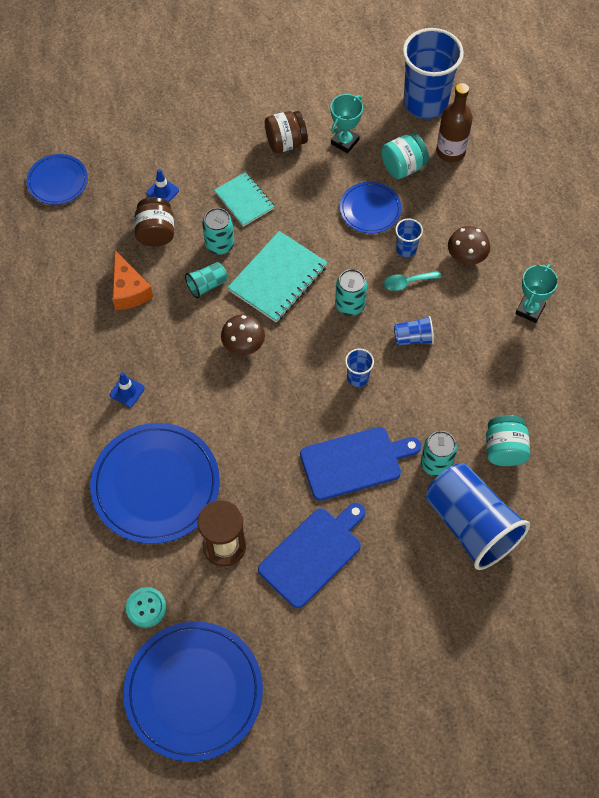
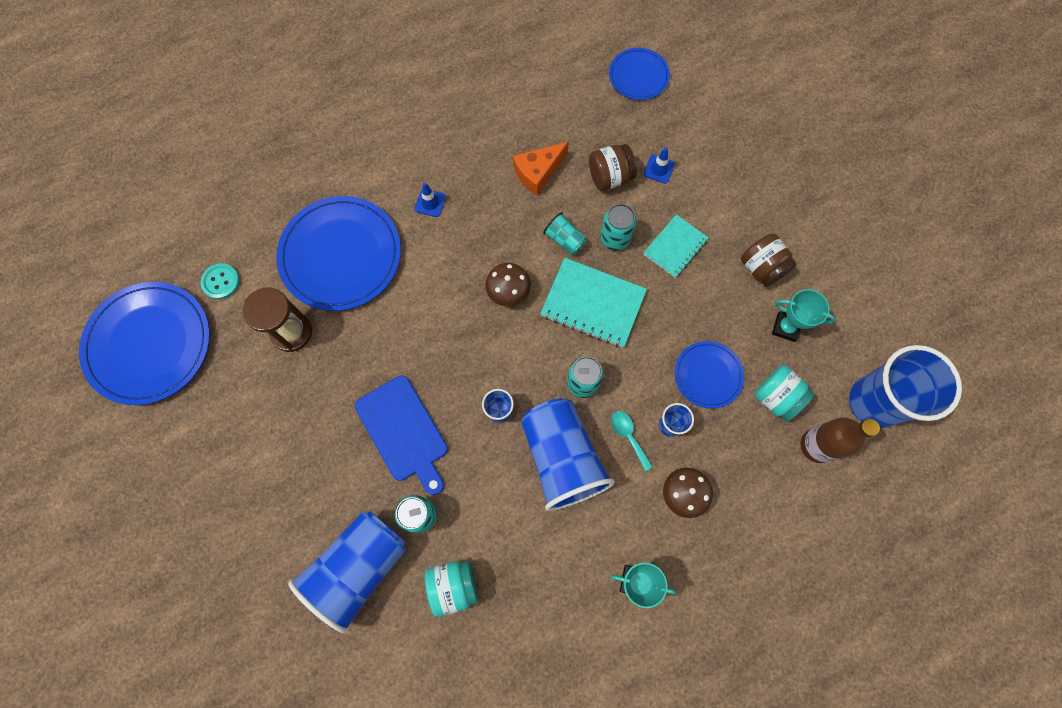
camera: 75 degrees right, 10 degrees up
(313, 554) = (298, 415): blue cutting board -> none
(413, 338) = (562, 458): blue cup -> blue cup, size x2.29

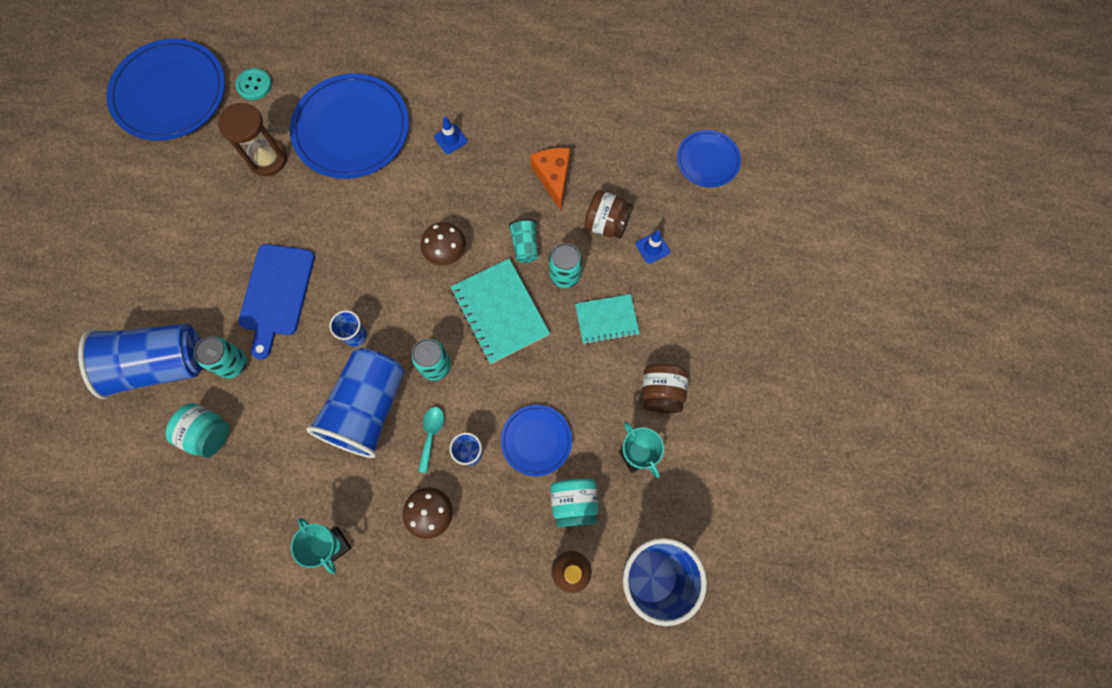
camera: 40 degrees right, 0 degrees up
(538, 172) = (553, 177): orange cheese -> orange cheese turned 75 degrees clockwise

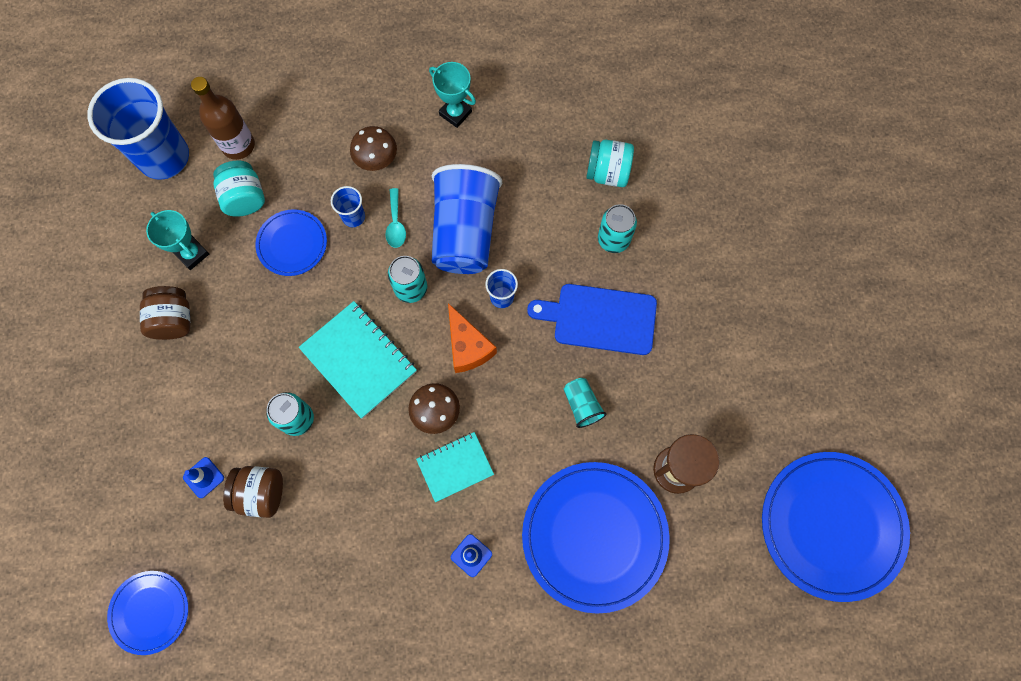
camera: 165 degrees right, 0 degrees up
(160, 364) = (683, 221): blue cup -> none
(254, 85) = (736, 565): turquoise button -> none
(276, 294) = (600, 318): blue cutting board -> blue cutting board turned 75 degrees counterclockwise
(525, 245) = (349, 442): turquoise cup -> turquoise cup (582, 405)
(553, 177) = (335, 537): orange cheese -> orange cheese (467, 346)
(606, 319) = (242, 381): turquoise notebook -> turquoise notebook (455, 467)

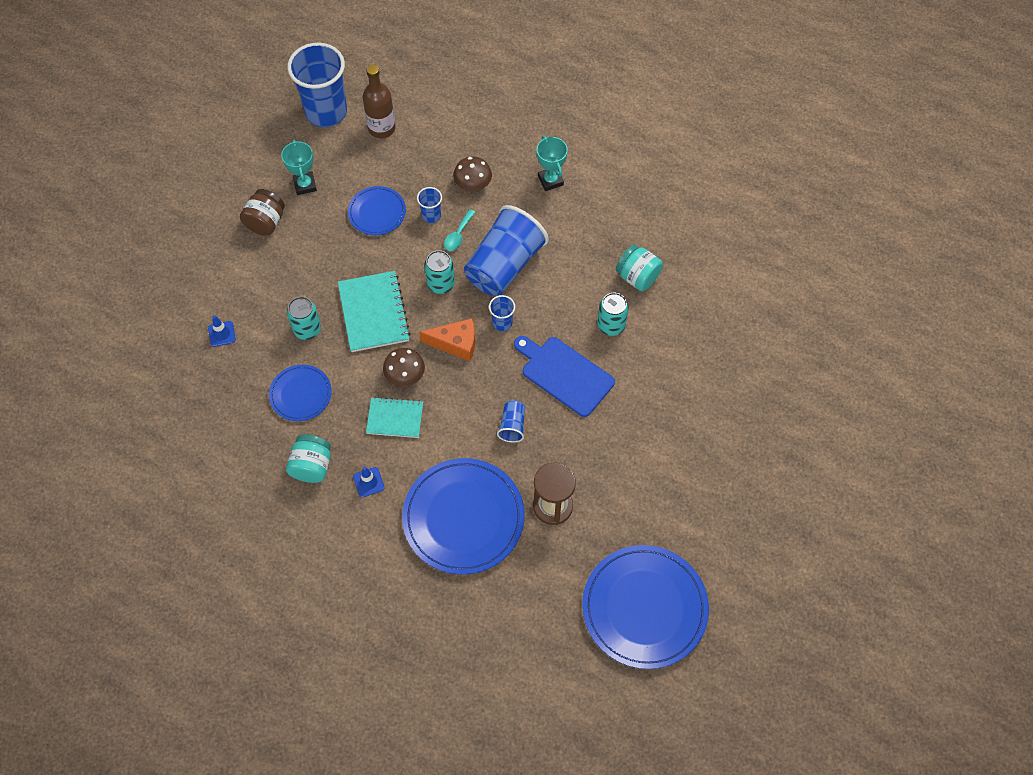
camera: 30 degrees right, 10 degrees down
(150, 612) = (134, 399): blue plate -> blue plate (300, 394)
(245, 198) = (364, 166): turquoise jar -> turquoise jar (312, 466)
(261, 493) = (253, 364): brown jar -> none
(467, 346) = (456, 343): orange cheese -> orange cheese turned 90 degrees counterclockwise
(582, 405) = (512, 426): turquoise cup -> blue cup

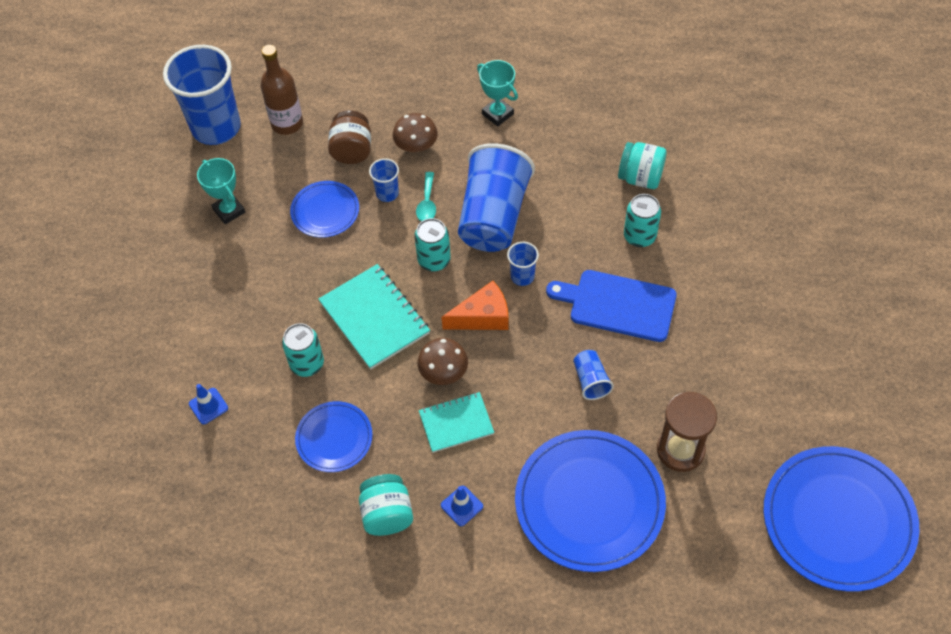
camera: 20 degrees left, 5 degrees down
(266, 222) = (202, 265): brown jar -> brown jar (352, 150)

